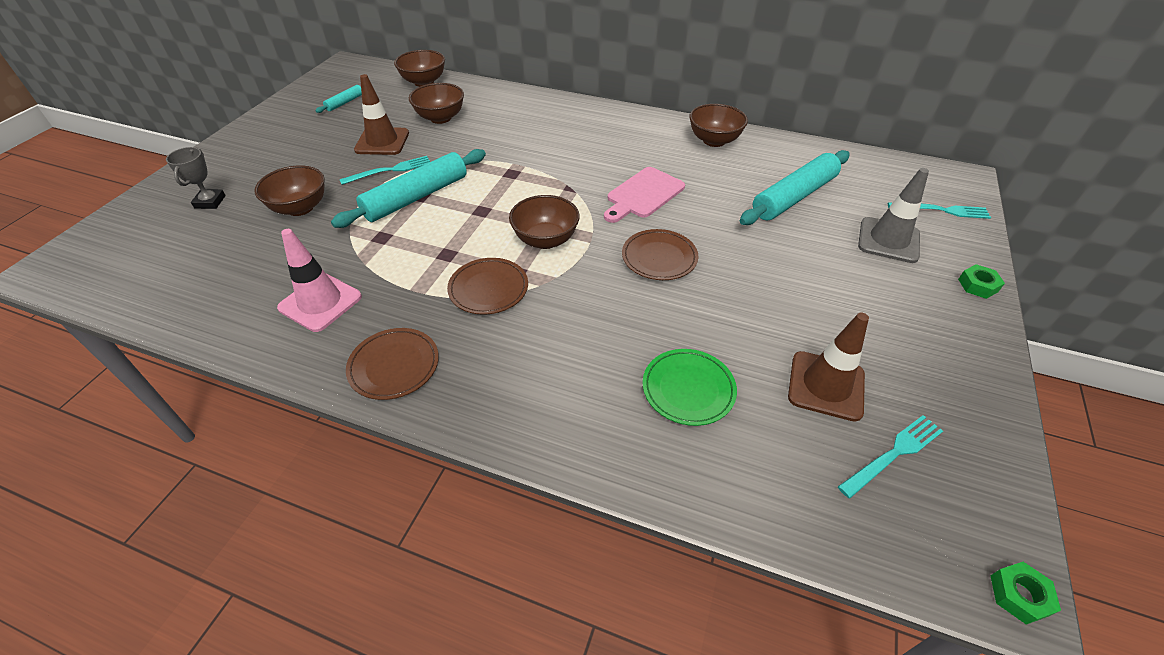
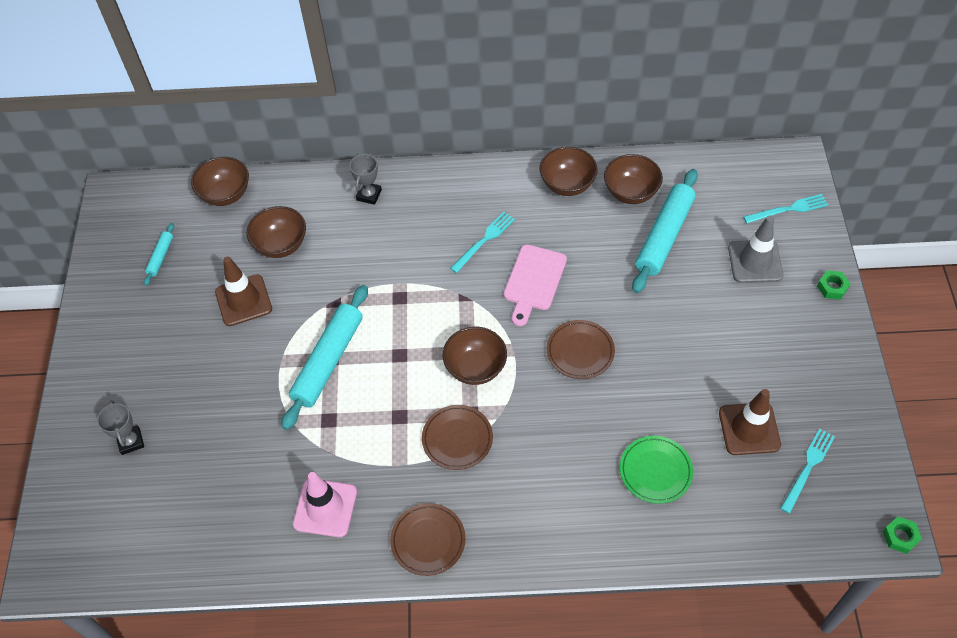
camera: 20 degrees left, 10 degrees up
(300, 208) = (226, 415): brown bowl -> brown bowl (630, 192)
(390, 170) = (279, 336): turquoise fork -> turquoise fork (484, 240)
(534, 107) = (369, 195): none -> grey trophy

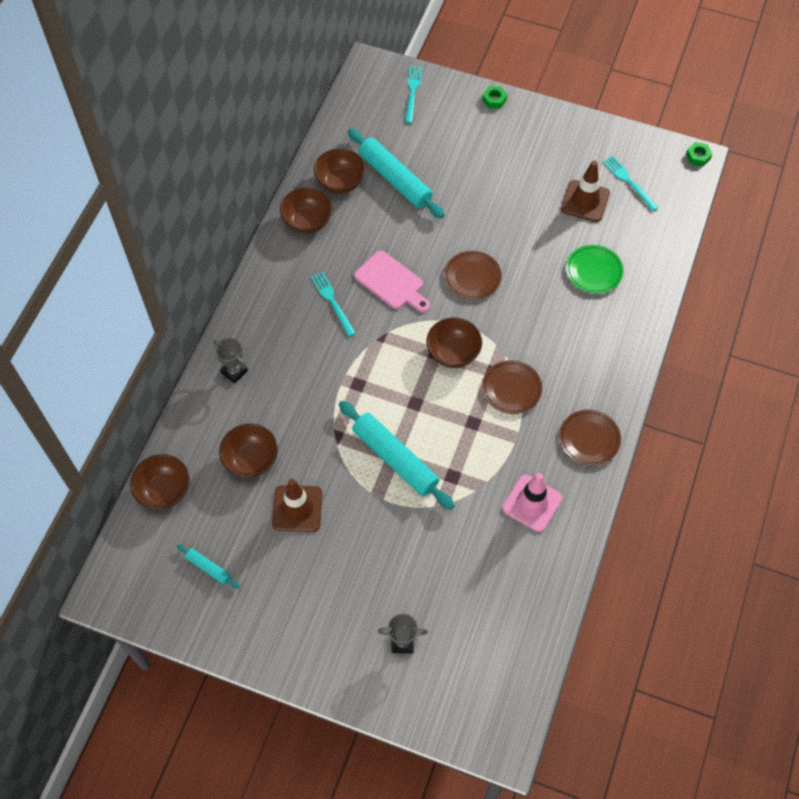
camera: 70 degrees left, 5 degrees up
(755, 261) = (448, 134): grey traffic cone -> none

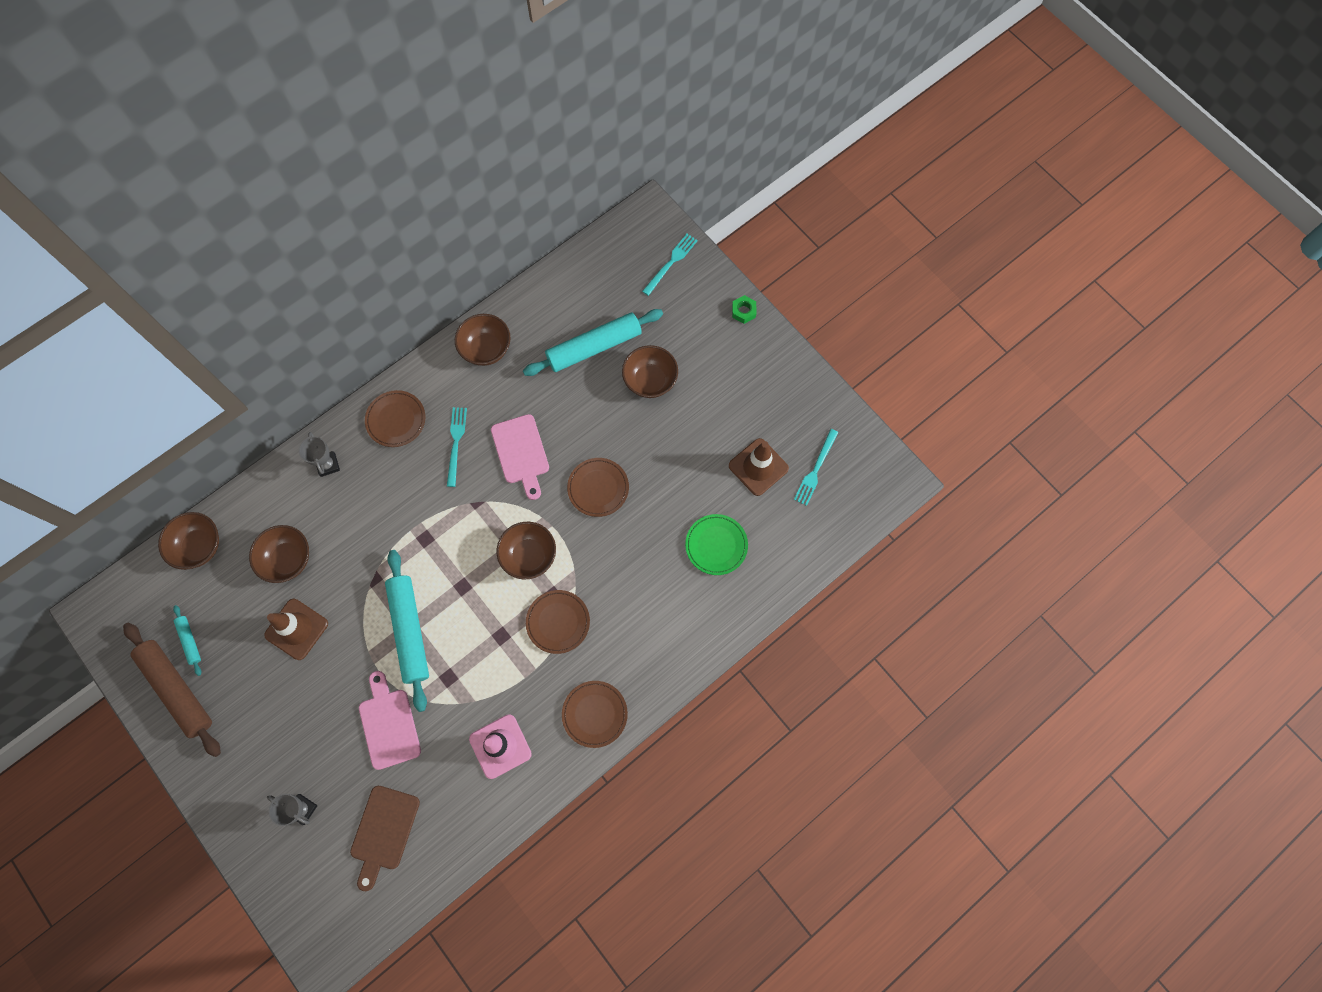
camera: 30 degrees right, 10 degrees up
(224, 612) = (177, 689): none -> brown rolling pin
(269, 309) = (396, 420): none -> brown plate
(340, 182) = (541, 324): brown bowl -> brown bowl (650, 381)
(395, 179) = (594, 347): turquoise rolling pin -> turquoise rolling pin turned 75 degrees clockwise
(428, 537) = (388, 724): none -> pink cutting board
(483, 620) = (384, 832): none -> brown cutting board
(629, 182) = (815, 469): turquoise fork -> turquoise fork turned 150 degrees counterclockwise
(698, 156) = (904, 479): green nut -> none

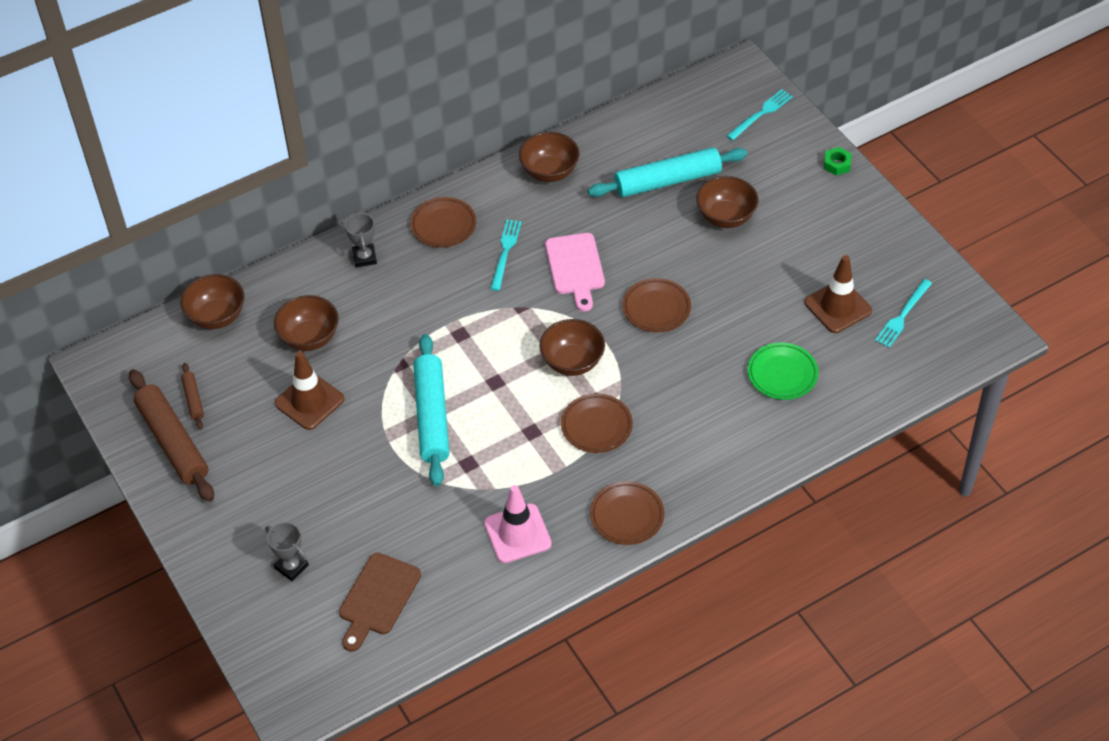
camera: 10 degrees right, 20 degrees down
(190, 641) = (193, 399): turquoise rolling pin -> brown rolling pin
(388, 724) = (397, 499): pink cutting board -> none

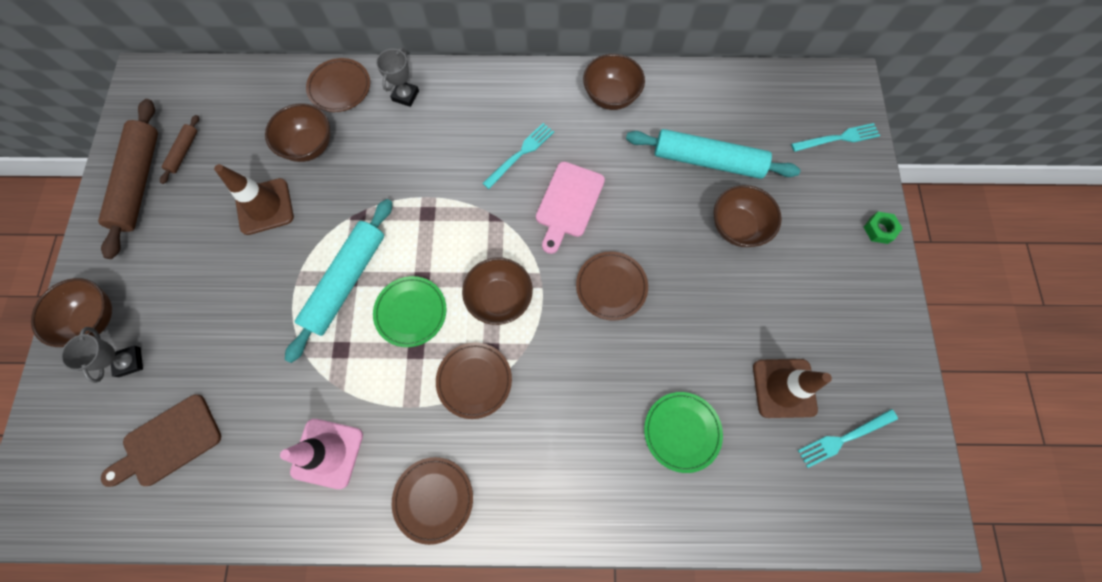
camera: 30 degrees right, 20 degrees up
(216, 316) = (258, 86): brown bowl -> brown bowl (94, 319)
(443, 225) = (488, 100): brown plate -> brown plate (340, 87)
(506, 408) = (411, 312): none -> green plate

